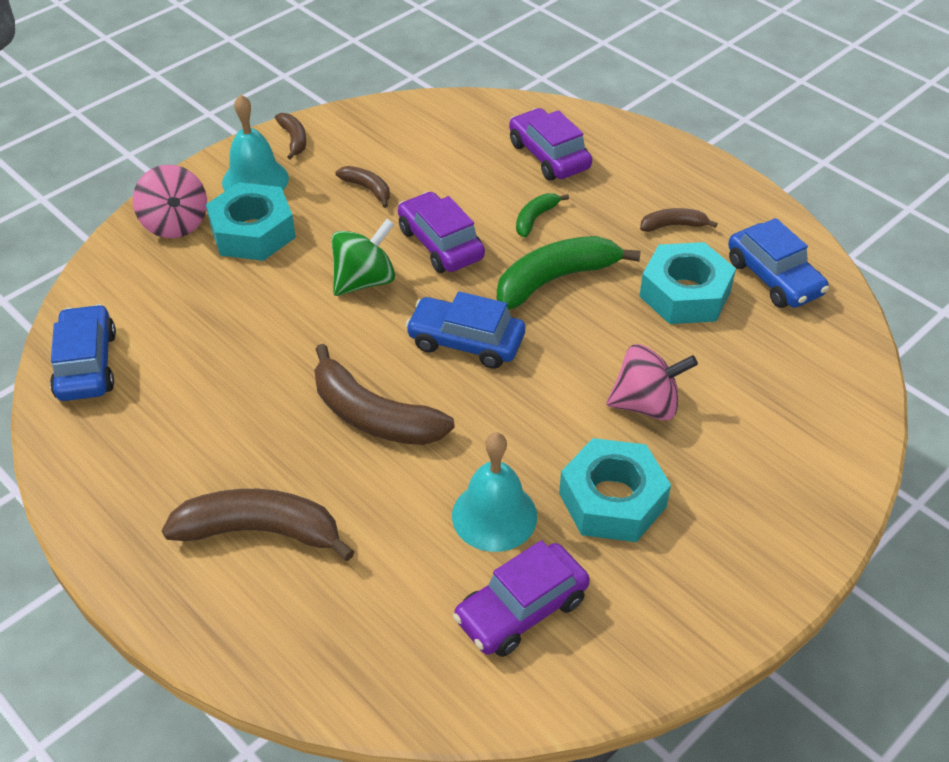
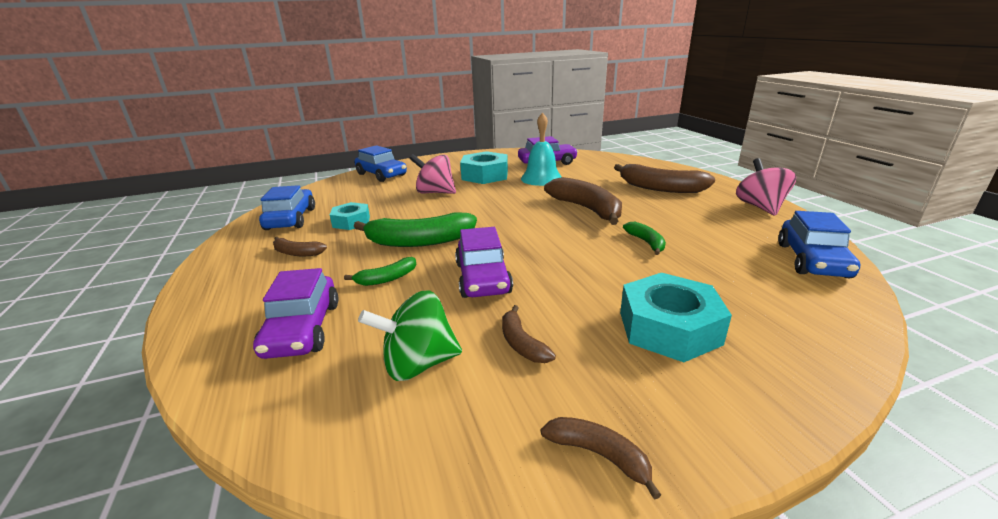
camera: 155 degrees left, 20 degrees down
(175, 224) = (774, 360): pink spinning top -> pink spinning top (760, 207)
(255, 180) = (667, 394): turquoise bell -> none
(277, 350) = (646, 242): none -> green banana
(294, 139) = (599, 455): brown banana -> brown banana turned 120 degrees clockwise
(364, 281) = (563, 267): green spinning top -> green spinning top (418, 364)
(466, 342) = (509, 225): blue car -> blue car (381, 175)
(685, 294) = (351, 222): turquoise nut -> turquoise nut, size x0.62

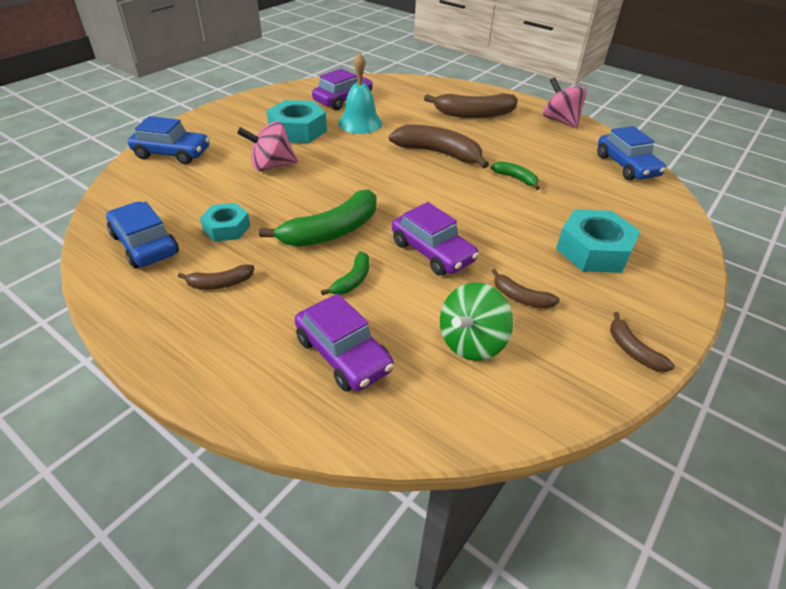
camera: 35 degrees left, 15 degrees up
(599, 455) = (633, 350): brown banana -> brown banana turned 120 degrees counterclockwise

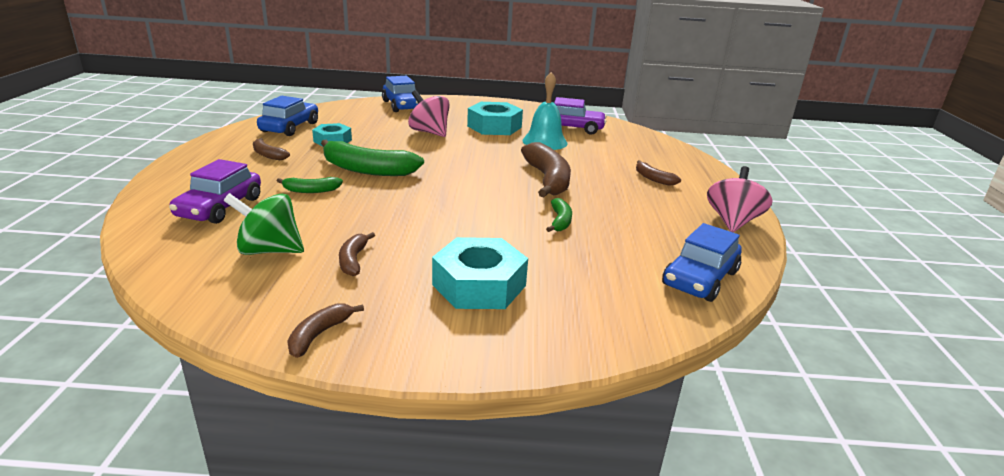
camera: 55 degrees right, 15 degrees down
(432, 252) = (382, 210): purple car -> none
(474, 114) = (653, 178): brown banana -> brown banana, size x0.51

